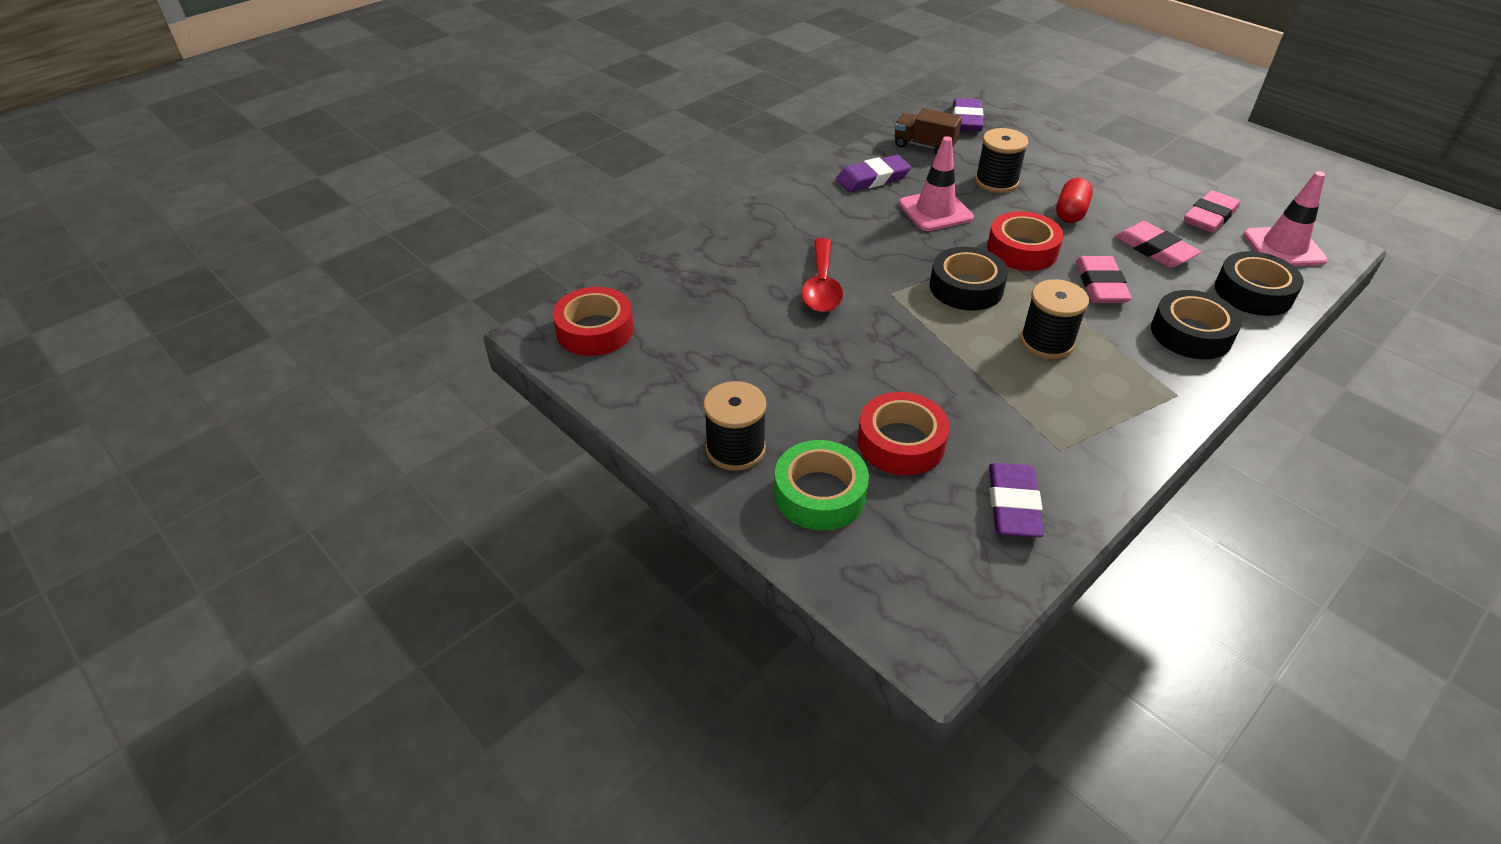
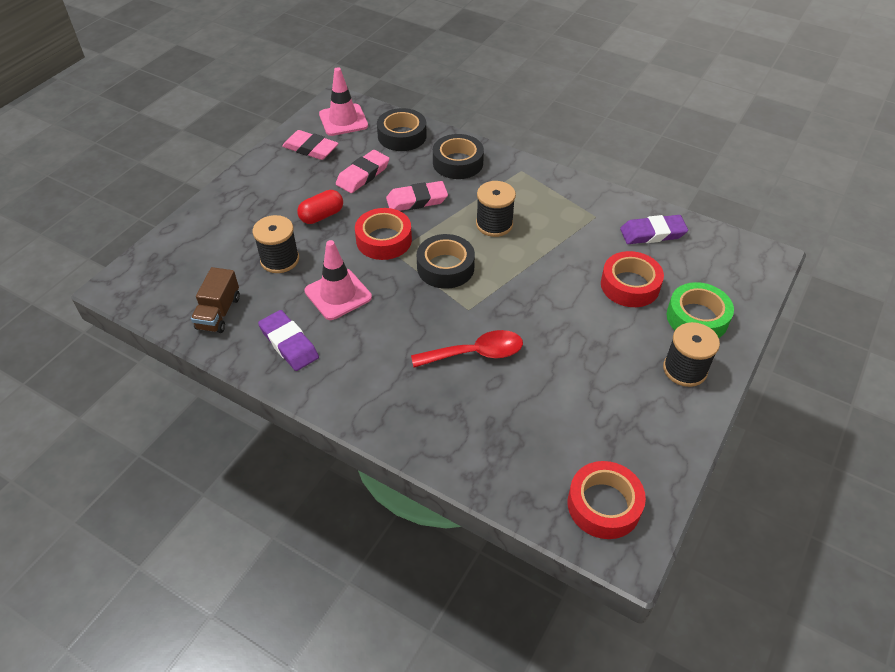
camera: 105 degrees left, 5 degrees up
(966, 120) = (160, 287): purple eraser -> none
(1070, 213) = (322, 216): red capsule -> red capsule turned 45 degrees counterclockwise

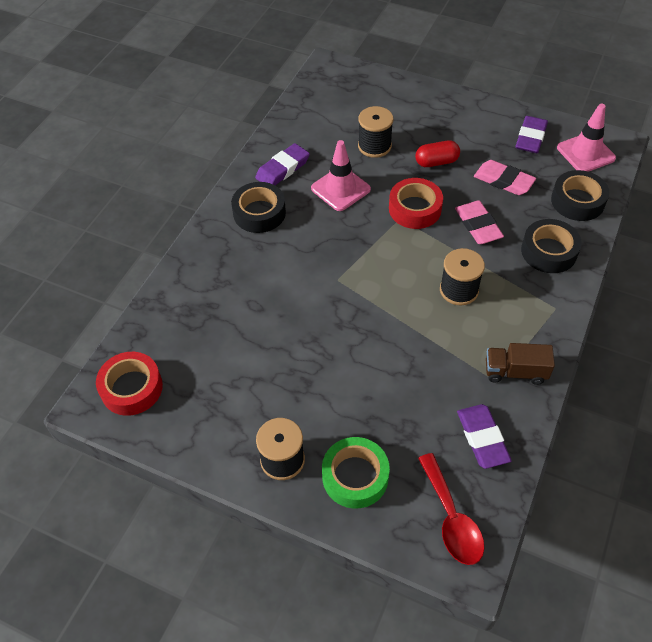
camera: 85 degrees right, 5 degrees up
(219, 313) = (309, 124): brown truck -> brown truck (515, 372)
(310, 148) = (530, 138): pink eraser -> purple eraser
(322, 216) = (436, 162): red capsule -> red capsule turned 60 degrees counterclockwise
(445, 267) = (388, 257): black tape -> black tape (259, 213)
(476, 353) = (285, 289): red spoon -> red spoon (451, 518)
(630, 285) = (393, 413): red tape -> none

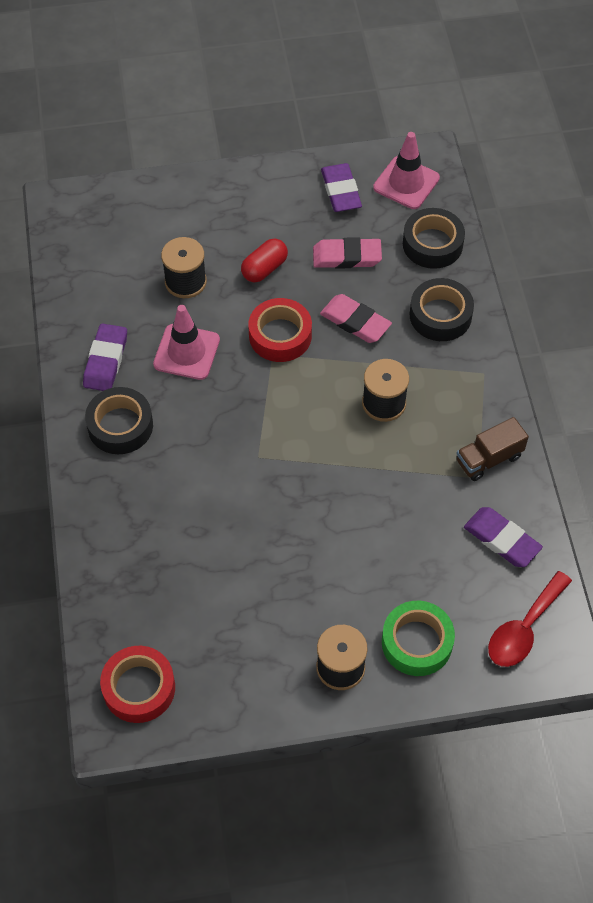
camera: 35 degrees left, 5 degrees up
(451, 518) = (524, 628): red spoon -> red spoon turned 90 degrees clockwise

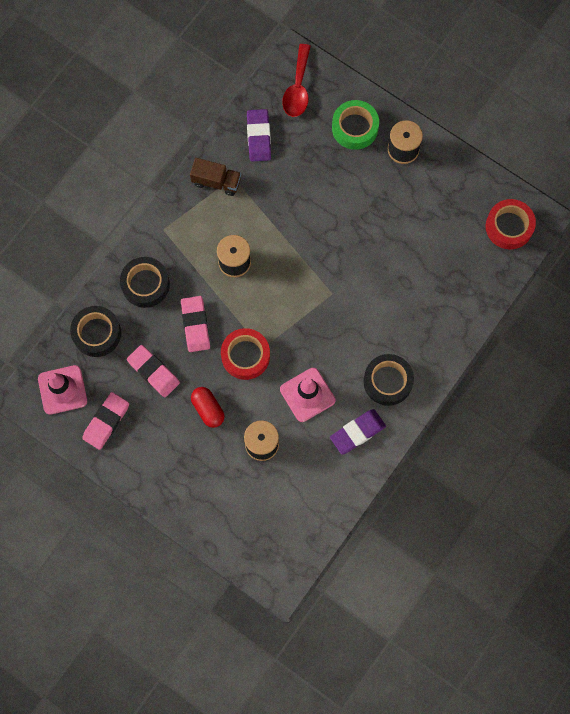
camera: 135 degrees left, 15 degrees up
(264, 268) = (208, 409): red capsule -> red capsule turned 60 degrees clockwise
(341, 191) = (106, 421): purple eraser -> pink eraser
(524, 628) = (297, 88): red spoon -> red spoon turned 105 degrees clockwise

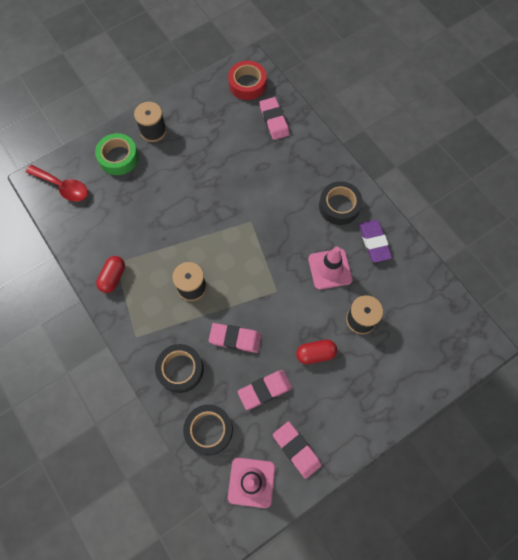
camera: 70 degrees left, 5 degrees down
(216, 182) = (113, 277): brown truck -> red capsule
(245, 356) = (278, 306): red tape -> none
(258, 137) = (90, 230): purple eraser -> none
(471, 273) = (274, 120): none -> pink eraser

